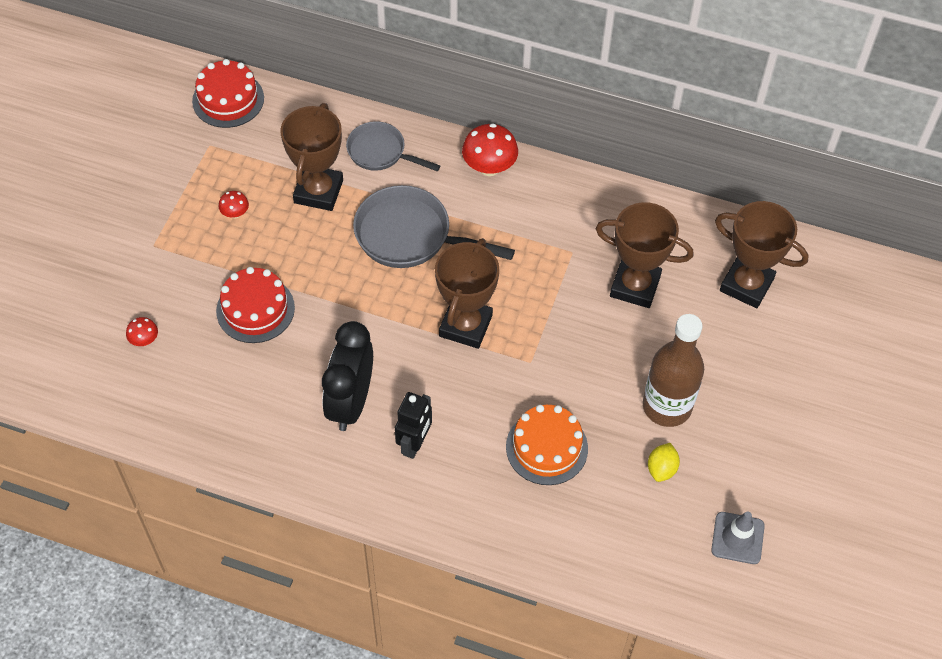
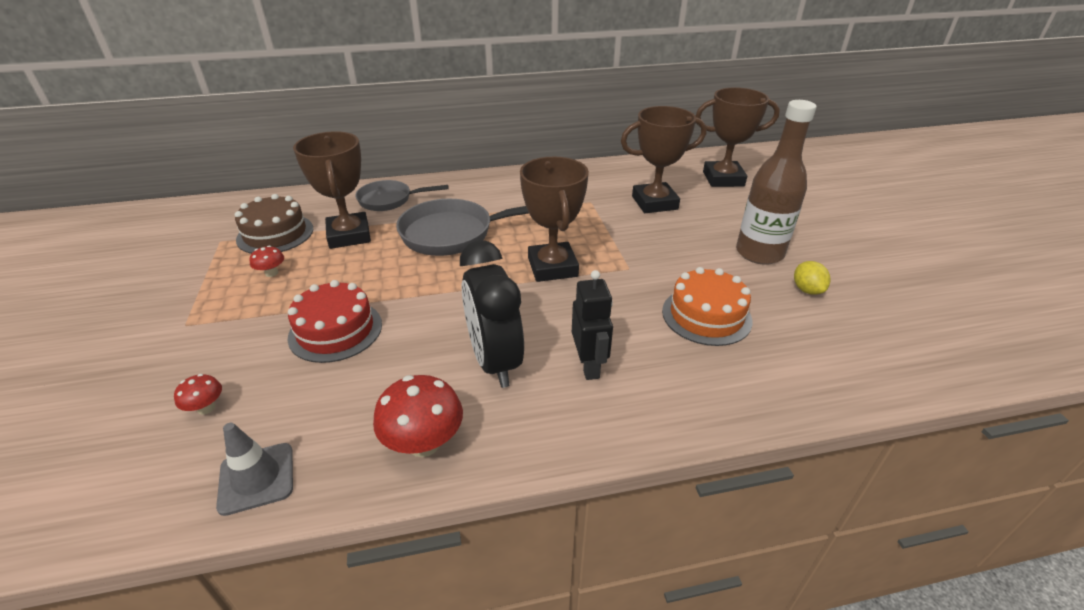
camera: 30 degrees left, 20 degrees down
(228, 99) = (226, 212): red cake -> none
(258, 157) = (275, 234): none -> brown cake
(489, 167) = (484, 183): red mushroom -> red mushroom (424, 443)
(737, 538) = (918, 307): grey traffic cone -> grey traffic cone (256, 478)

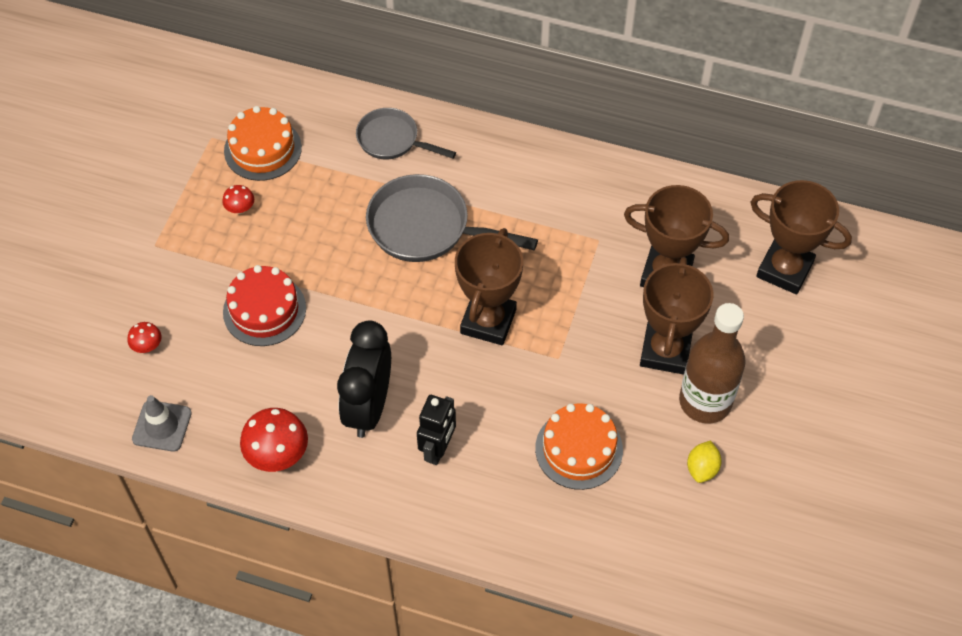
camera: 30 degrees right, 20 degrees up
(275, 234) = (262, 149): brown cake -> orange cake
(349, 235) = (328, 183): brown trophy -> brown trophy (665, 351)

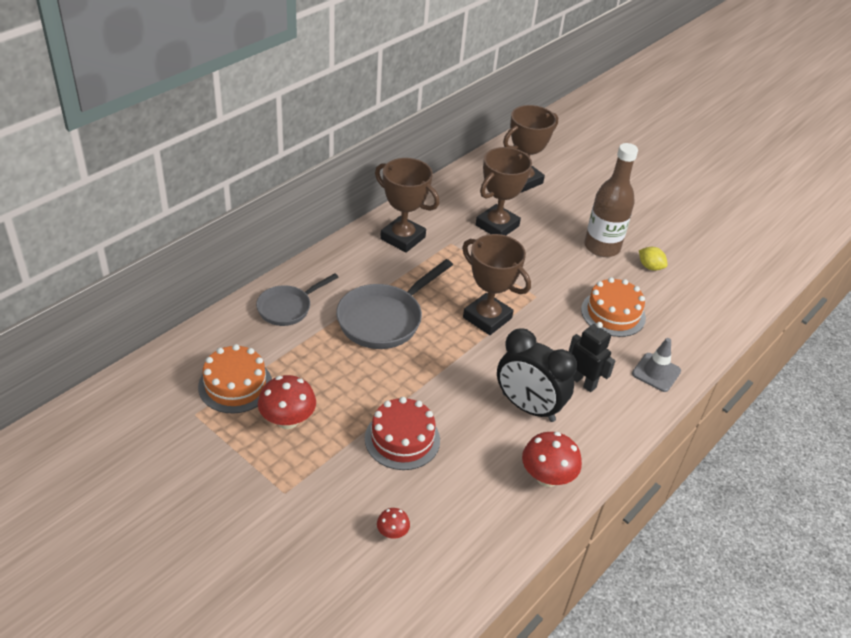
camera: 70 degrees left, 15 degrees down
(162, 426) = (482, 548): grey traffic cone -> grey traffic cone (656, 372)
(240, 209) = (287, 420): red mushroom -> red mushroom, size x1.90
(665, 351) = (556, 248): brown trophy -> brown trophy (403, 238)

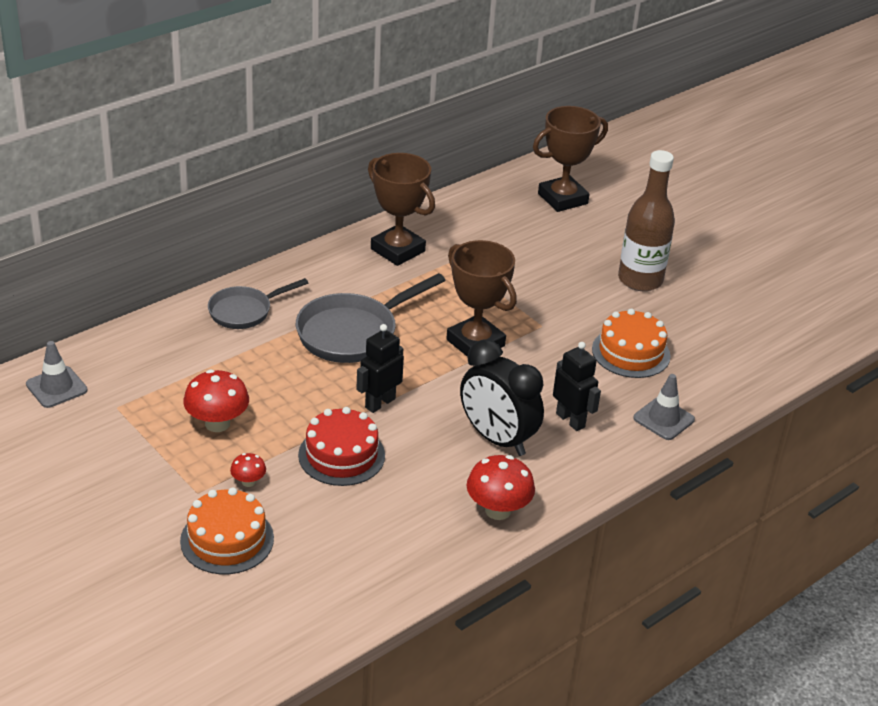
camera: 10 degrees right, 5 degrees down
(136, 400) = (56, 387): none -> grey traffic cone
(235, 385) = (167, 383): orange cake -> orange cake (227, 539)
(392, 533) = (306, 543): red mushroom -> red mushroom (248, 482)
(422, 384) = (379, 403): none -> black robot
(497, 226) = (516, 246): brown trophy -> none
(650, 267) = (694, 306): yellow lemon -> none

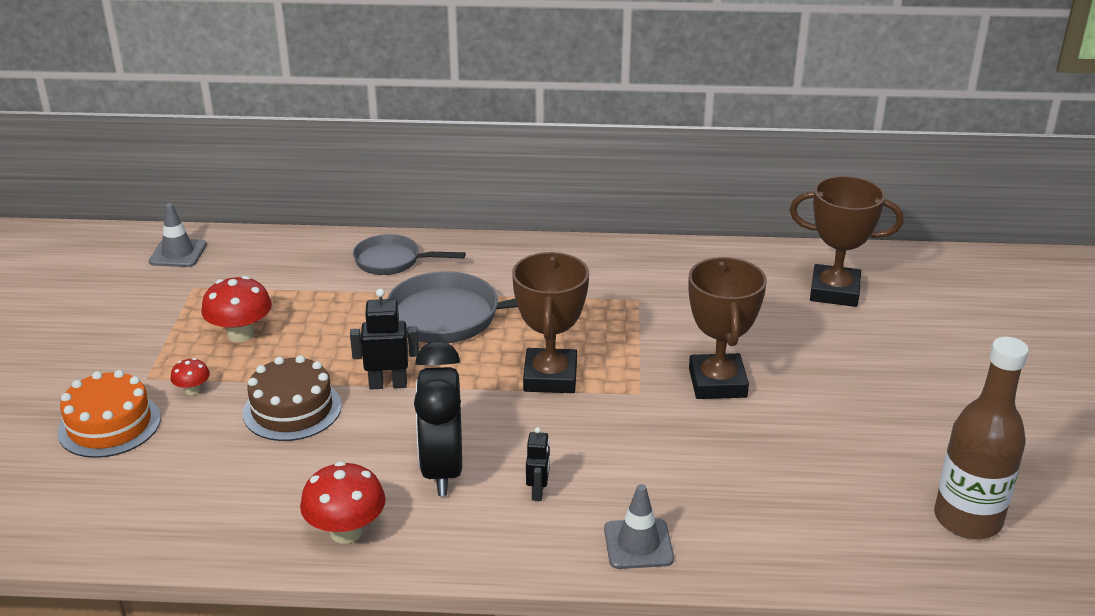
camera: 45 degrees right, 5 degrees down
(341, 455) = (292, 409): red cake -> brown cake
(397, 250) = (596, 269): brown trophy -> brown trophy (717, 383)
(570, 420) = (538, 492): black robot -> black robot, size x0.65
(631, 352) = (698, 463): orange cake -> none
(640, 280) = (812, 400): brown bottle -> brown bottle (967, 519)

